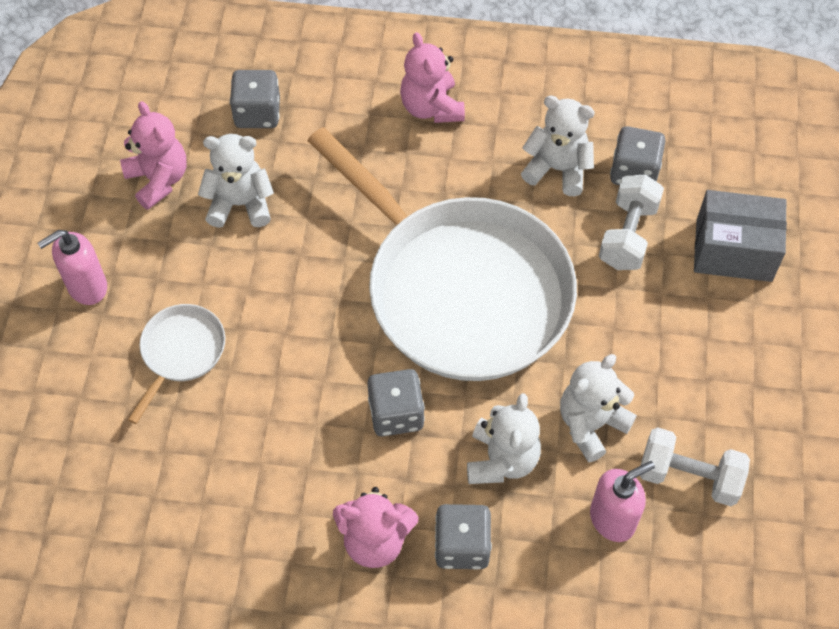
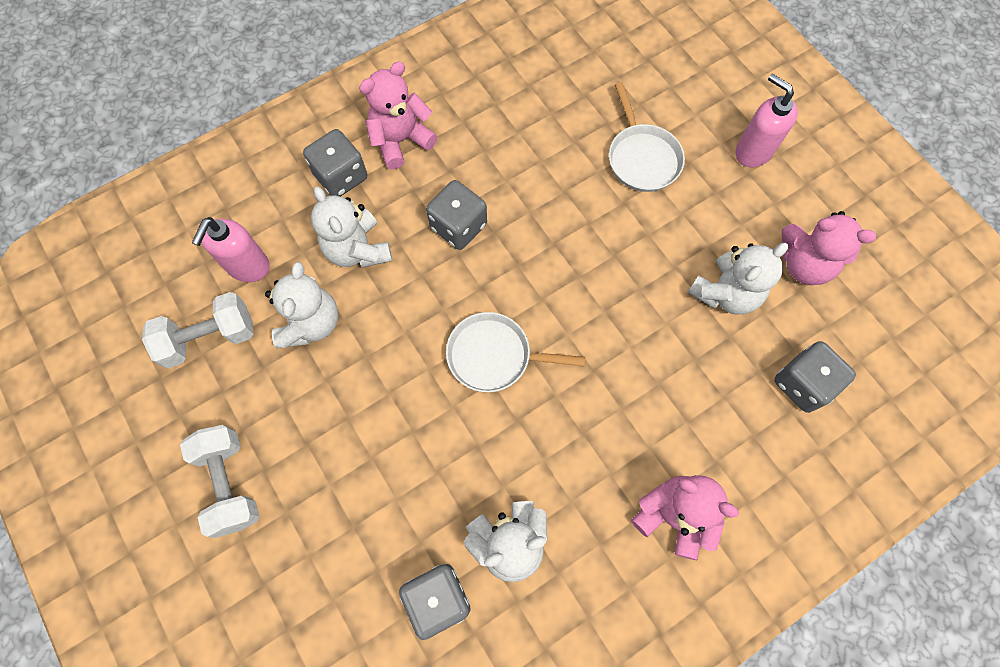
camera: 140 degrees right, 10 degrees up
(87, 287) = (753, 151): pink soap dispenser -> pink soap dispenser turned 60 degrees counterclockwise
(460, 289) = (494, 355): white pan -> white pan, size x0.41
(628, 235) = (396, 520): white dumbbell -> white dumbbell (230, 483)
(733, 250) = (290, 582): grey box -> none

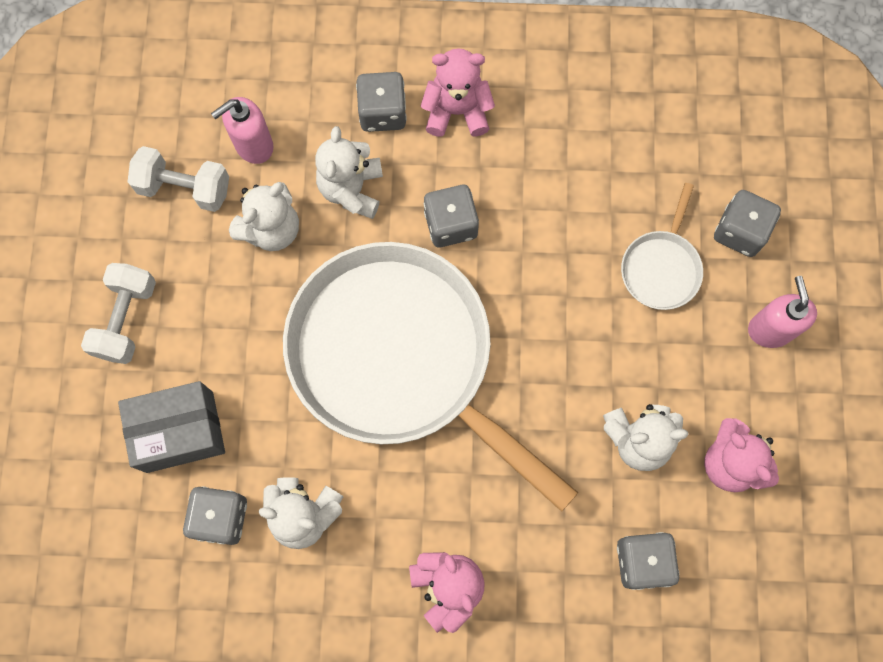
camera: 35 degrees right, 5 degrees up
(347, 548) = (180, 432): none -> grey box
(494, 355) = (399, 358): white pan -> white pan, size x2.44
(677, 98) = (740, 231): none -> grey dice

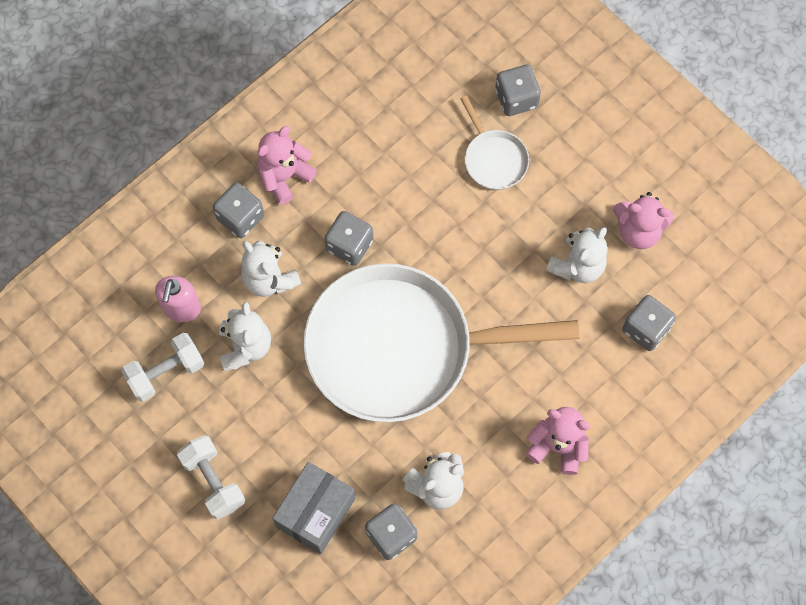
camera: 45 degrees left, 5 degrees down
(770, 329) = (586, 138): pink soap dispenser -> none

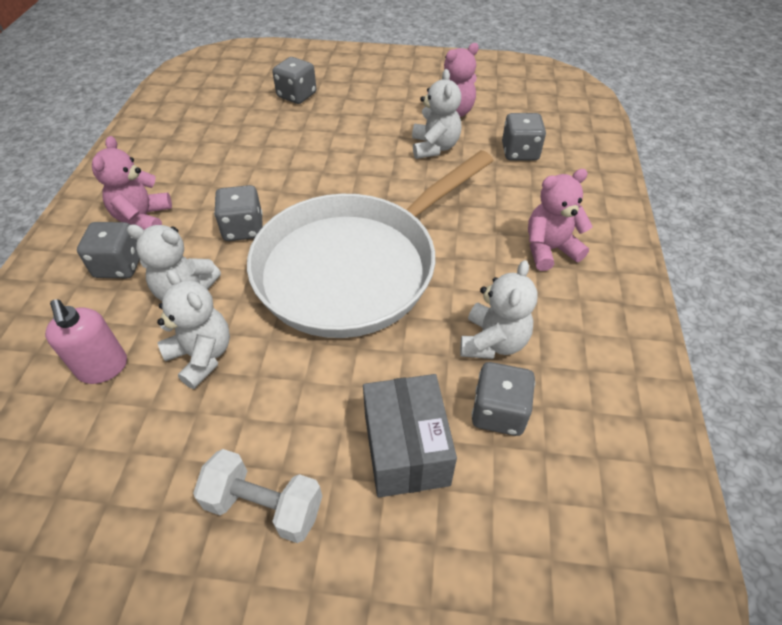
camera: 40 degrees left, 20 degrees down
(166, 372) = (123, 436): white dumbbell -> none
(494, 159) = (312, 128): white pan -> none

